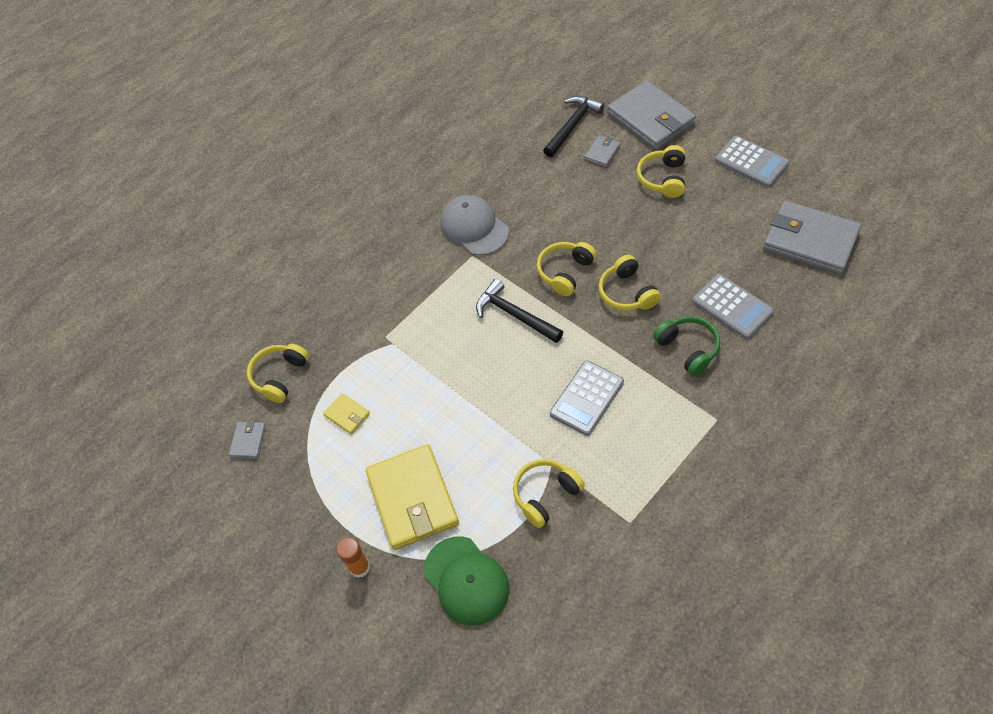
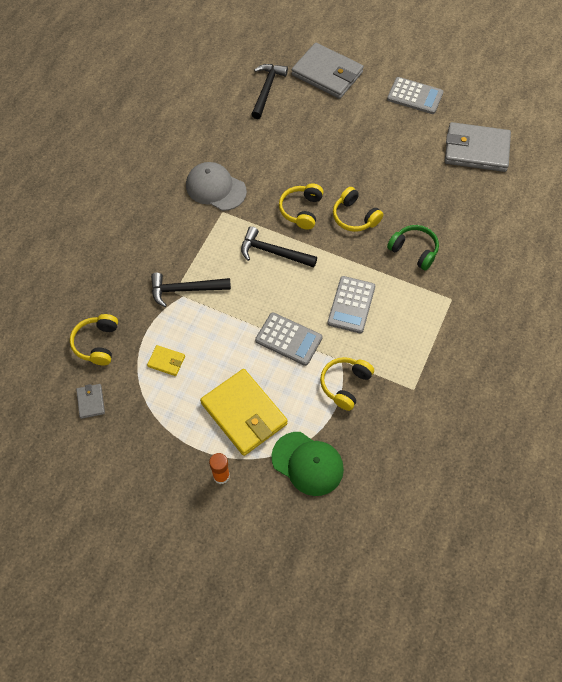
camera: 25 degrees left, 5 degrees up
(398, 336) = (185, 289): none -> black hammer
(602, 153) = (298, 108): grey wallet -> none
(663, 178) = (352, 121): yellow headphones -> none
(732, 306) = (436, 212): grey calculator -> grey calculator (288, 339)

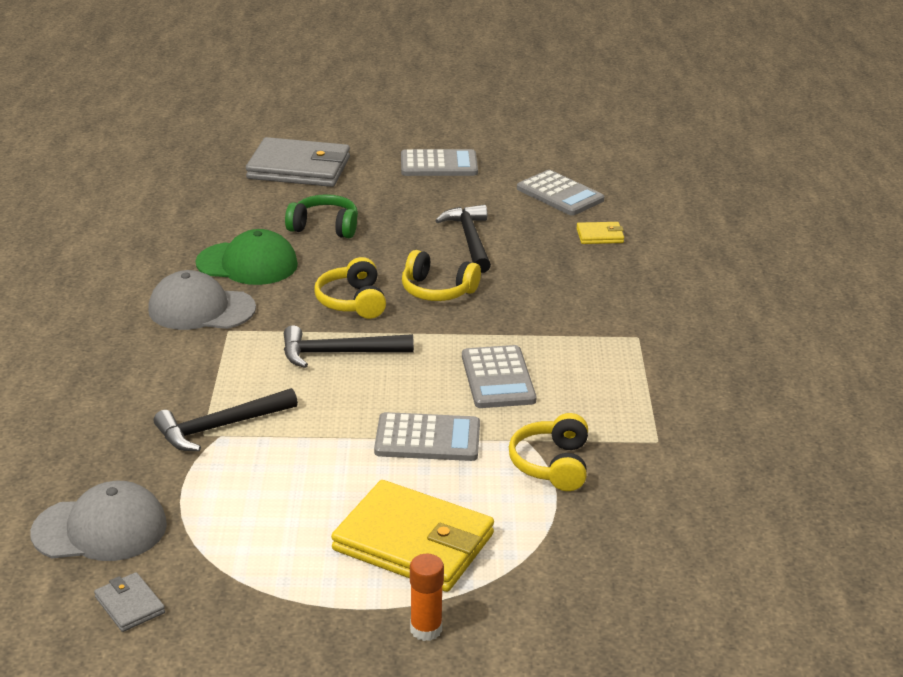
camera: 25 degrees left, 30 degrees down
(97, 343) = (100, 529): yellow headphones -> grey cap
(166, 361) = (239, 517): yellow wallet -> yellow wallet (600, 236)
(267, 89) = (218, 199): black hammer -> black hammer (470, 240)
(307, 463) = (559, 570): green cap -> green cap (247, 264)
(414, 251) = (548, 303): green headphones -> green headphones (324, 227)
(476, 150) = (560, 194): grey wallet -> grey calculator

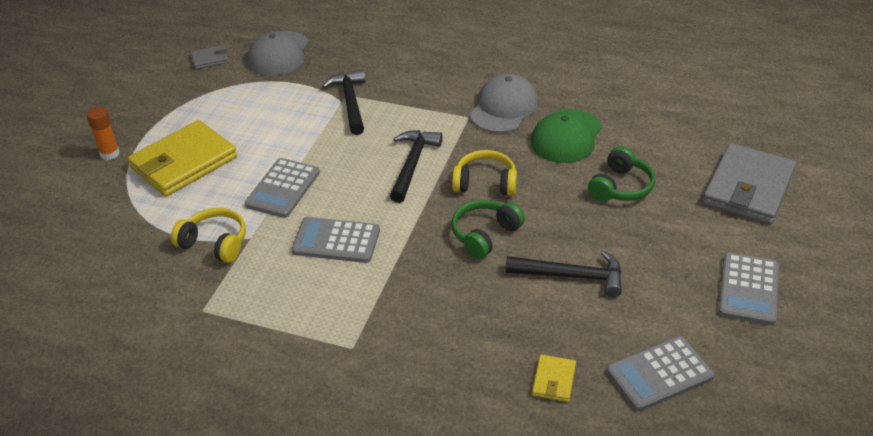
camera: 110 degrees right, 10 degrees up
(437, 290) = (485, 235): yellow headphones -> green headphones

